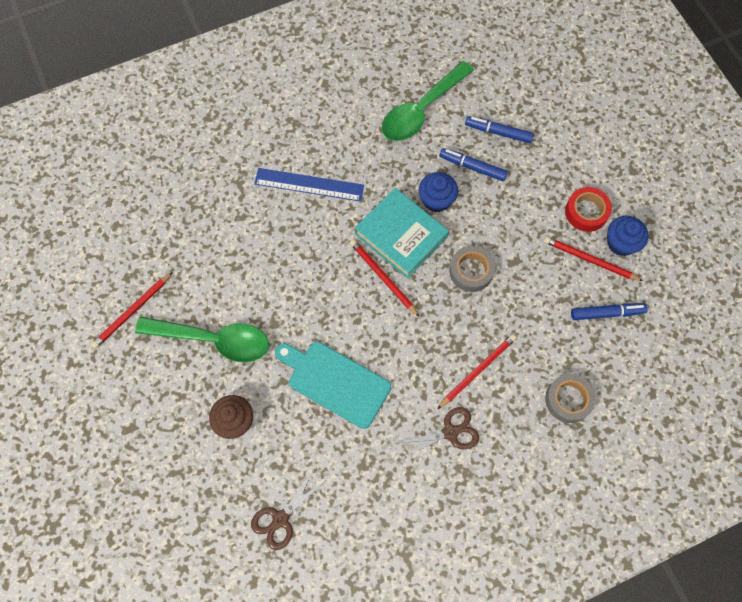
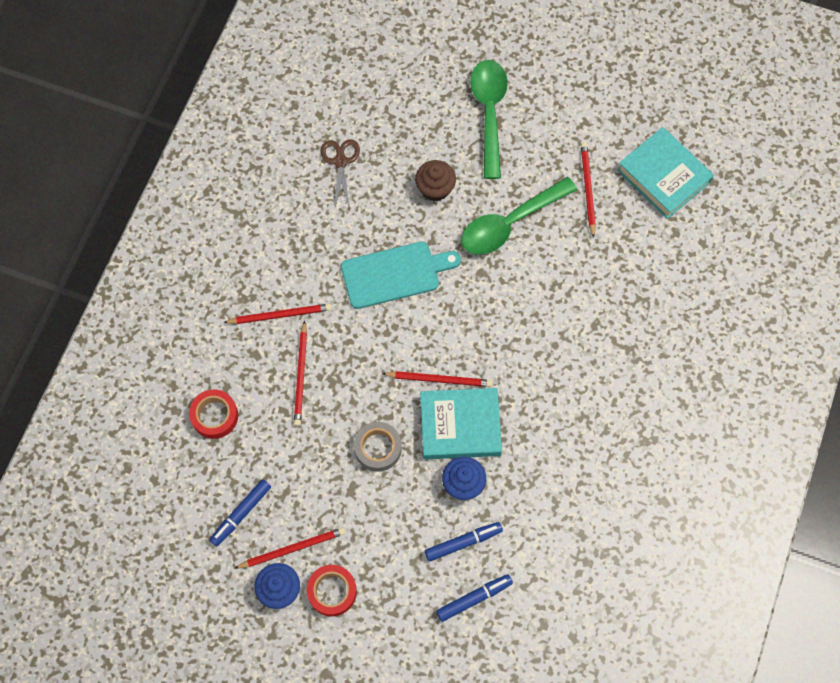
camera: 135 degrees right, 0 degrees up
(72, 270) = (663, 176): none -> turquoise book
(309, 184) = (575, 399): blue ruler -> none
(421, 110) = (559, 556): green spoon -> green spoon (489, 113)
(450, 432) = (280, 315): brown scissors -> red pencil
(568, 400) = (214, 416): grey tape -> red tape

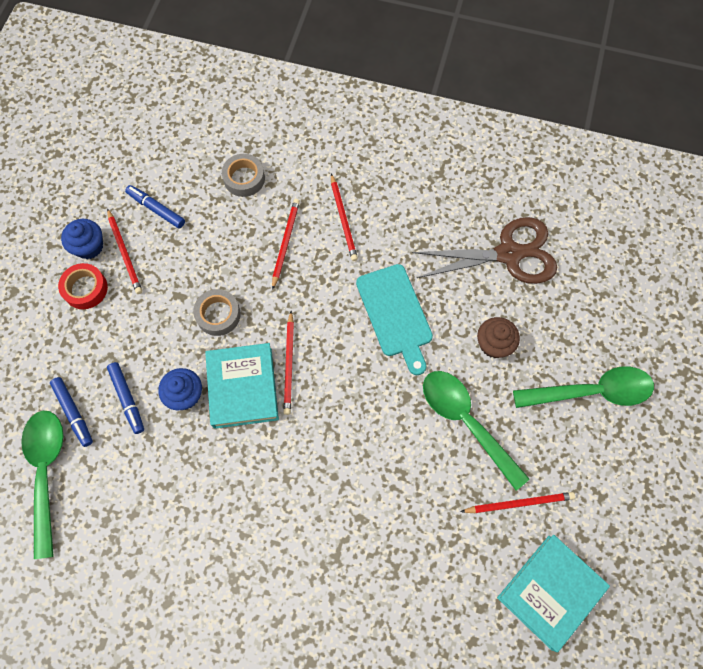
camera: 85 degrees right, 0 degrees up
(214, 416) = (244, 178): red tape -> grey tape
(301, 376) = (285, 243): red pencil -> red pencil turned 105 degrees clockwise
(340, 161) = (508, 254): brown scissors -> brown scissors, size x1.88
(535, 624) = (46, 472): none -> green spoon

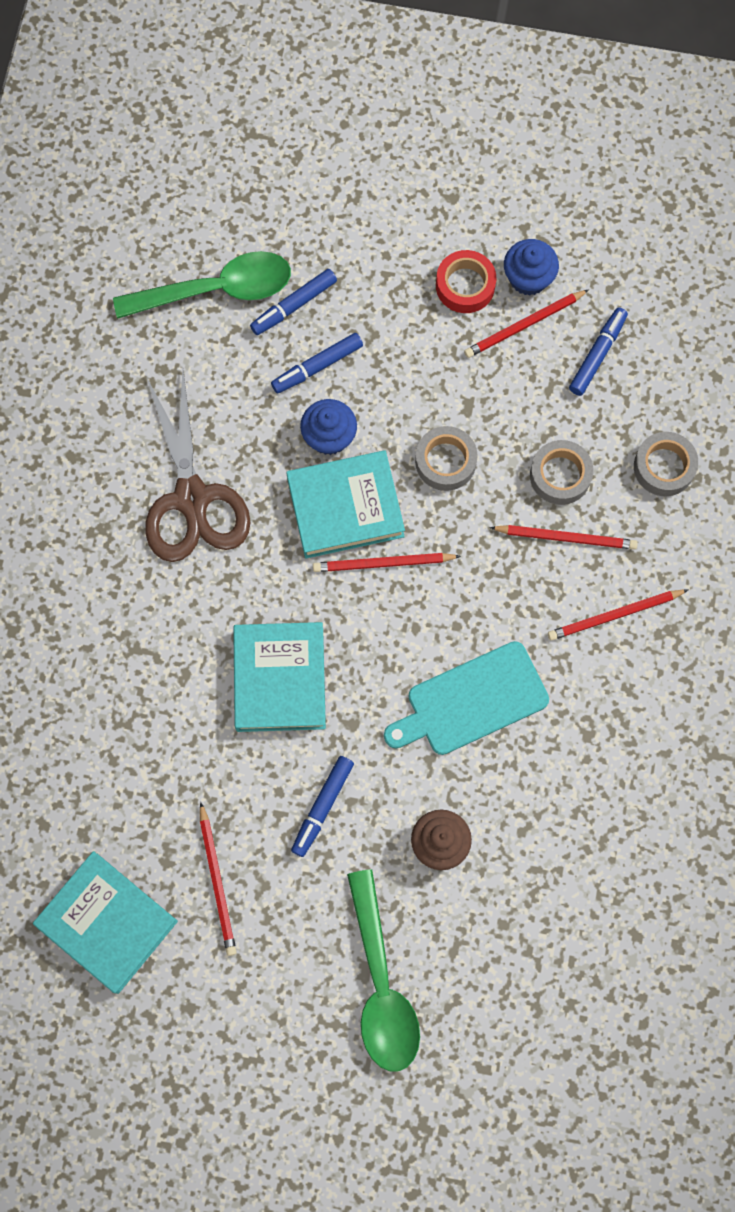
camera: 85 degrees right, 5 degrees up
(240, 241) = (560, 475): none -> grey tape
(369, 445) = (280, 679): none -> turquoise book
(466, 422) = (322, 807): green spoon -> blue marker
(508, 254) = (586, 862): brown scissors -> brown scissors (192, 498)

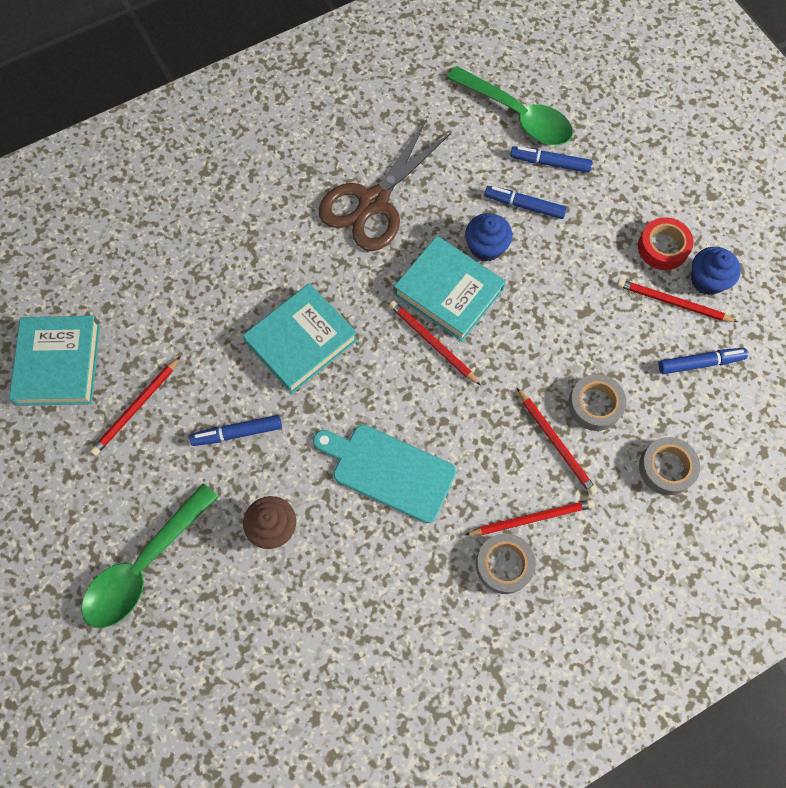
camera: 50 degrees right, 5 degrees down
(445, 461) = (535, 327): grey tape -> grey tape (504, 565)
(614, 615) = (531, 518): red pencil -> red pencil turned 135 degrees clockwise

